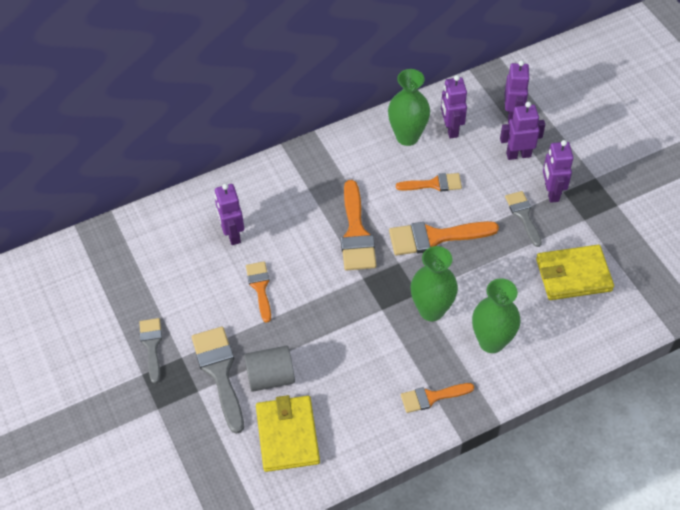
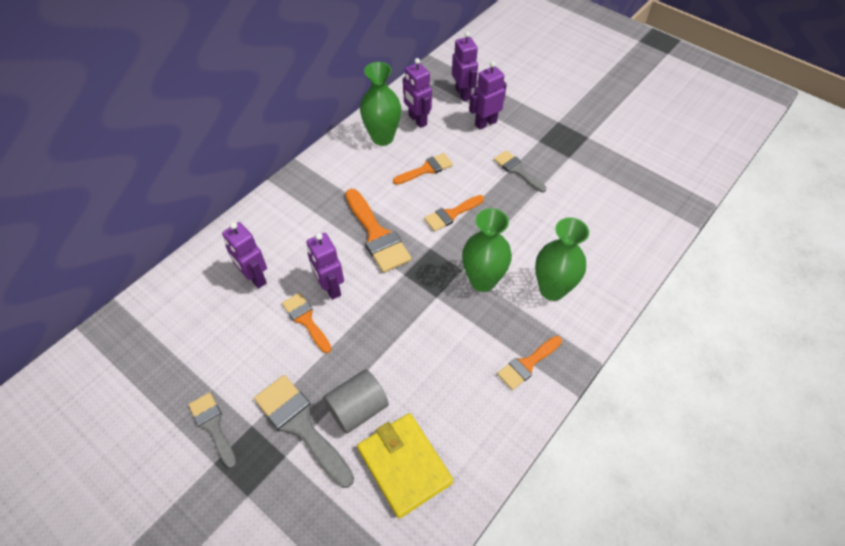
camera: 25 degrees left, 0 degrees up
(435, 237) = (451, 214): orange brush -> orange brush, size x0.62
(551, 192) = (529, 144): purple robot -> purple robot (330, 288)
(573, 275) = (587, 205): yellow wallet -> none

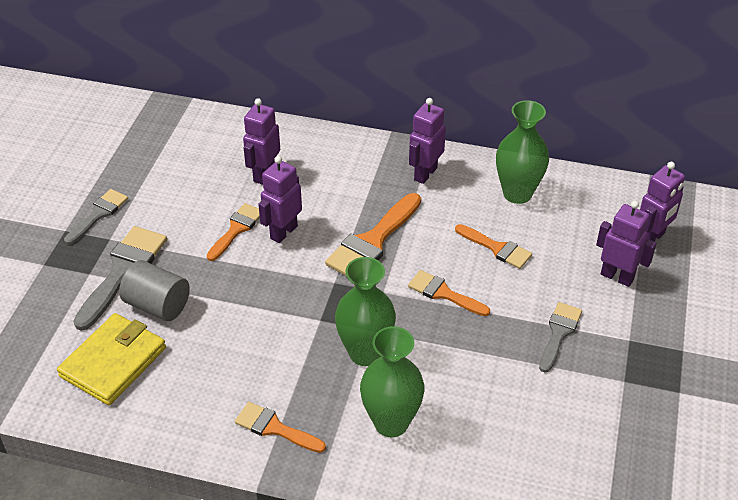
camera: 65 degrees right, 10 degrees down
(417, 120) = (569, 213): purple robot -> purple robot (425, 173)

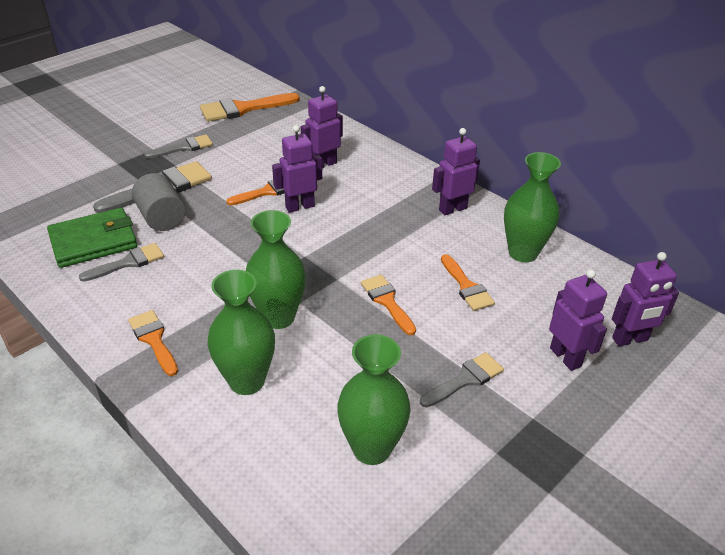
camera: 30 degrees right, 5 degrees down
(113, 362) = (93, 241): yellow wallet -> green wallet
(173, 367) = (128, 262): none -> grey brush
(372, 242) = (363, 240): orange brush -> orange brush (243, 109)
(535, 425) = (372, 448): none -> green vase

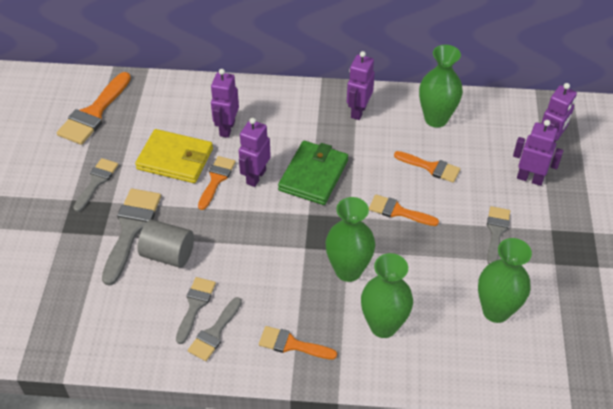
camera: 40 degrees left, 10 degrees up
(93, 241) = (144, 308): green wallet -> green wallet (313, 175)
(113, 290) = (214, 333): none -> grey brush
(257, 163) = (175, 159): none -> yellow wallet

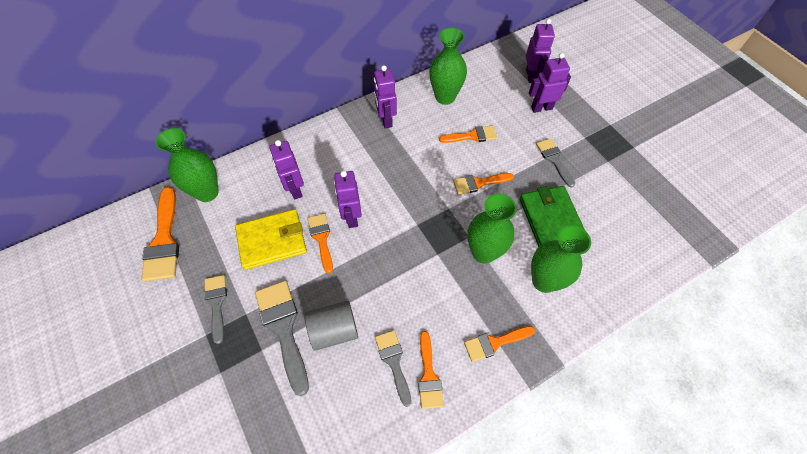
camera: 35 degrees left, 10 degrees up
(214, 333) = (428, 375): grey brush -> orange brush
(313, 175) = (395, 190): green wallet -> green wallet (550, 219)
(496, 311) = (604, 219): green vase -> green vase (207, 192)

